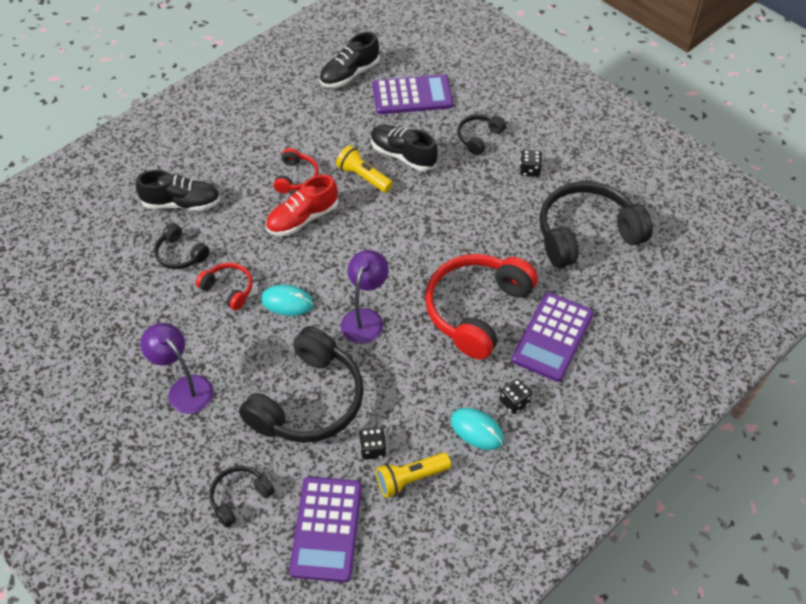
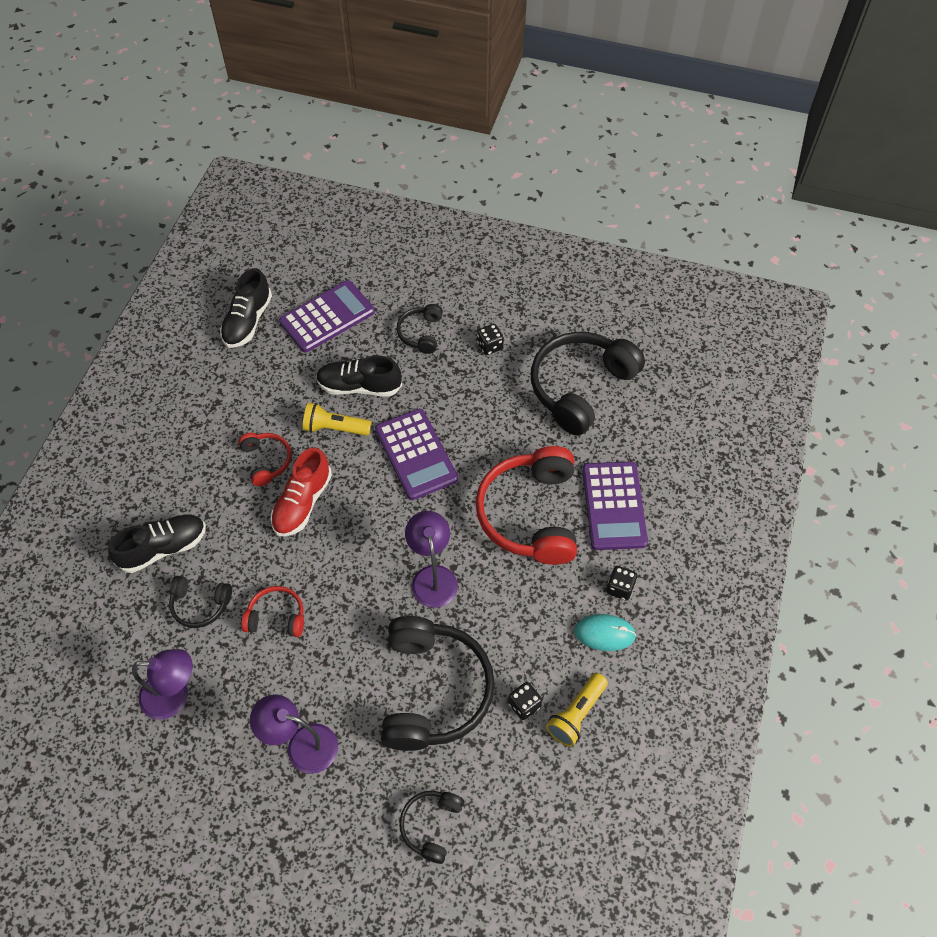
camera: 30 degrees left, 5 degrees up
(120, 307) = (175, 696): none -> purple lamp
(287, 302) = (345, 599): turquoise mouse -> none
(326, 529) = (532, 808): purple calculator -> purple calculator (416, 454)

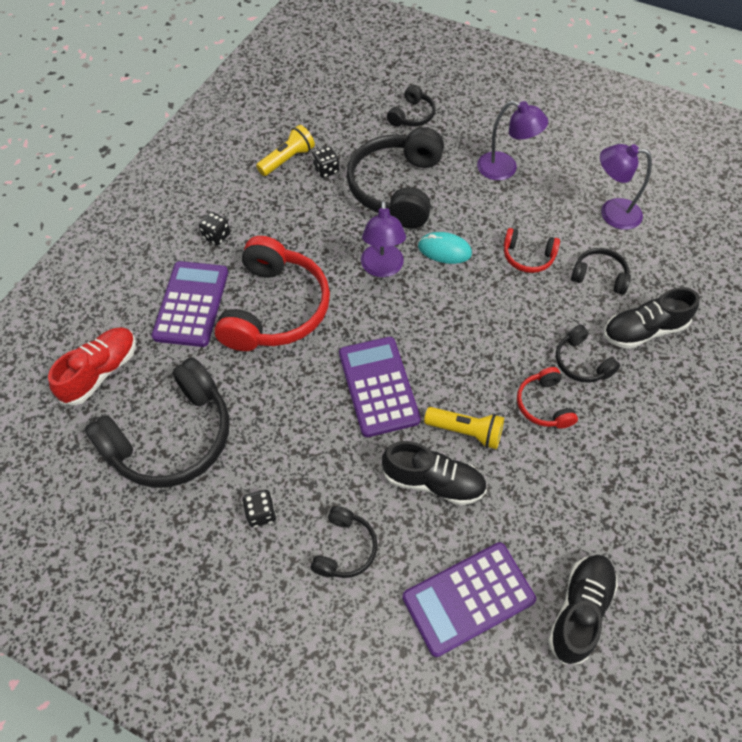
camera: 170 degrees left, 0 degrees up
(229, 505) = (581, 362): none -> black headphones
(302, 502) = (503, 353): red shoe -> red shoe (101, 372)
(604, 633) = (244, 206): turquoise mouse -> turquoise mouse (444, 250)

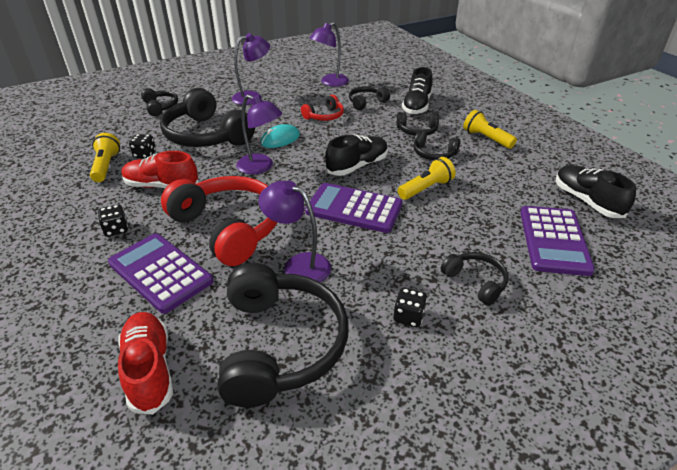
camera: 55 degrees left, 20 degrees down
(266, 392) = (298, 265): none -> purple lamp
(292, 219) = (162, 186): none -> red shoe
(433, 481) = (452, 217): black shoe -> black shoe (357, 166)
(544, 404) = (433, 154): red headphones -> black headphones
(632, 444) = (486, 138): none -> yellow flashlight

